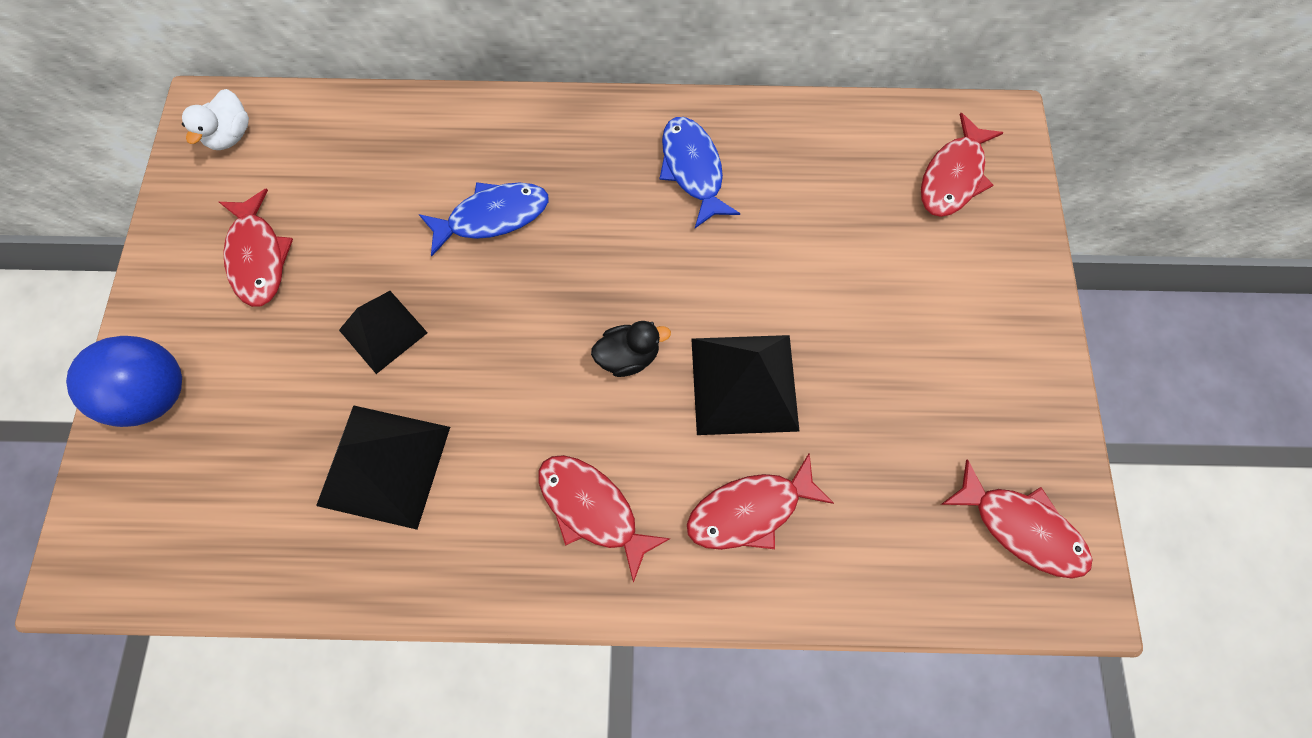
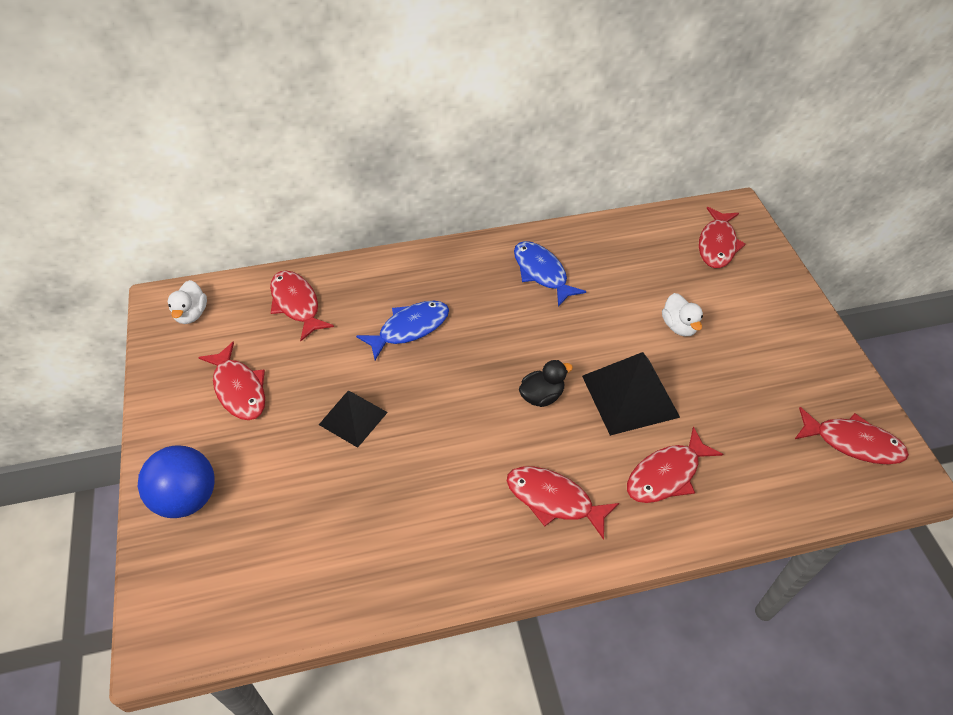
camera: 15 degrees left, 20 degrees down
(363, 149) = (296, 304): none -> red fish
(384, 466) = (385, 507): black pyramid -> none
(849, 294) = (679, 326): none -> white duck

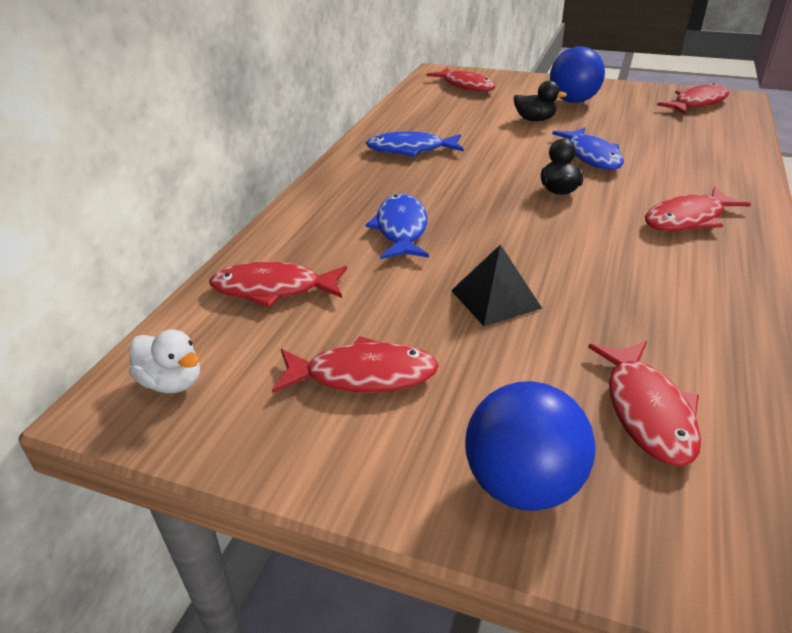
camera: 55 degrees left, 15 degrees down
(629, 396) = (592, 156): black pyramid -> blue fish
(666, 474) = (688, 167): red fish -> red fish (647, 411)
(679, 326) = (534, 120): white duck -> black duck
(755, 337) = (573, 101): none -> blue ball

